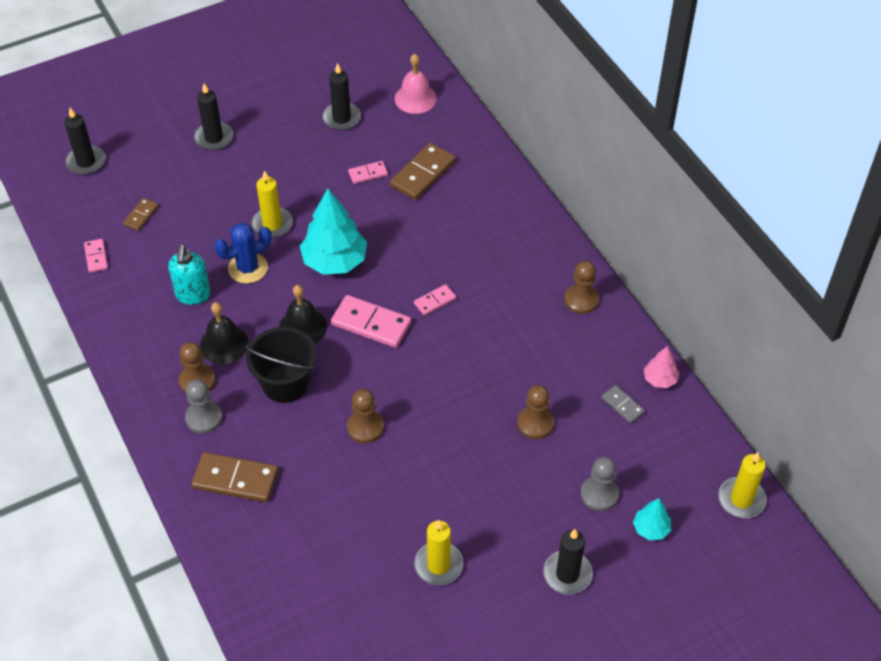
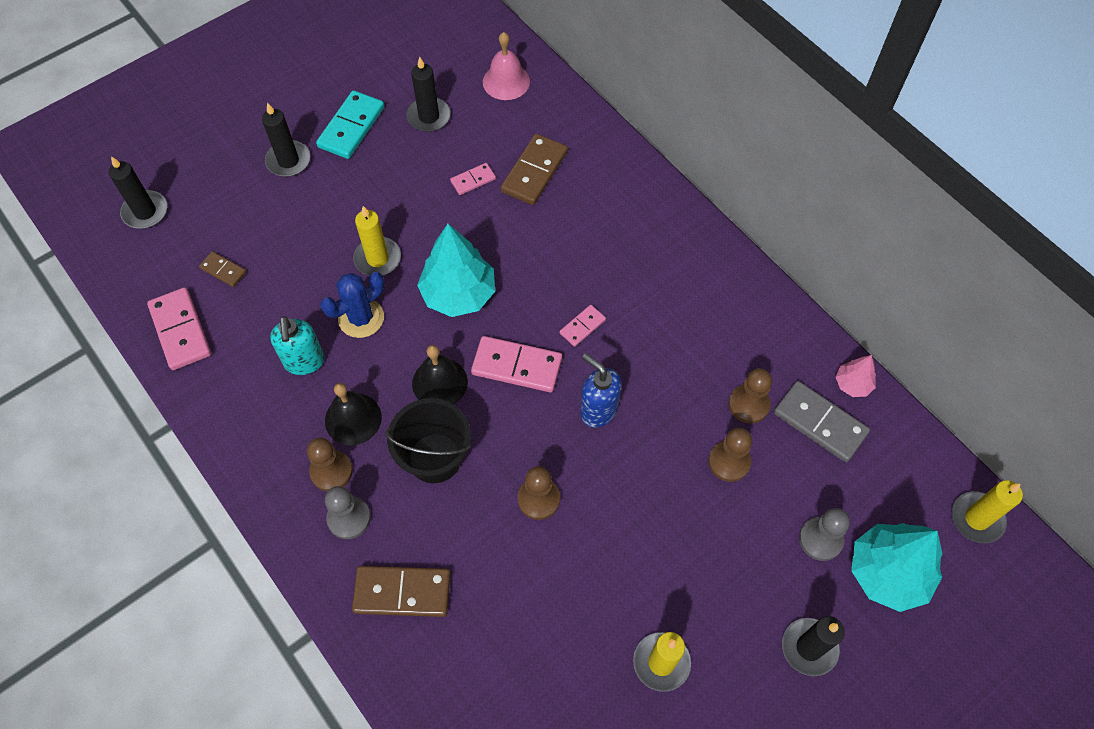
camera: 10 degrees left, 10 degrees up
(96, 257) = (181, 330): pink domino -> pink domino, size x1.84
(141, 216) = (223, 270): brown domino -> brown domino turned 75 degrees counterclockwise
(273, 118) = (351, 127): none -> turquoise domino
(432, 368) = (598, 410): none -> blue soap dispenser
(581, 300) = (744, 300): brown pawn -> brown pawn (748, 404)
(622, 405) = (819, 423): grey domino -> grey domino, size x1.84
(651, 528) = (887, 572): turquoise tree -> turquoise tree, size x2.01

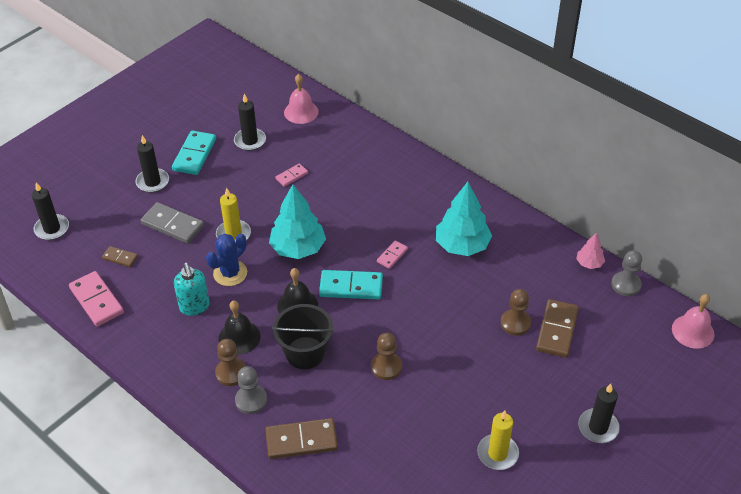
camera: 10 degrees left, 15 degrees down
(517, 366) = (351, 287): pink domino -> turquoise domino
(534, 172) = (335, 165): brown domino -> brown domino (557, 330)
(598, 410) = (416, 305): blue soap dispenser -> none
(748, 404) = (520, 286): brown pawn -> none
(819, 423) = (572, 290): grey domino -> grey domino (172, 225)
(820, 539) = (590, 360): grey pawn -> grey pawn (626, 285)
(887, 572) = (640, 373): turquoise tree -> turquoise tree (462, 245)
(977, 518) = (693, 331): yellow candle -> pink bell

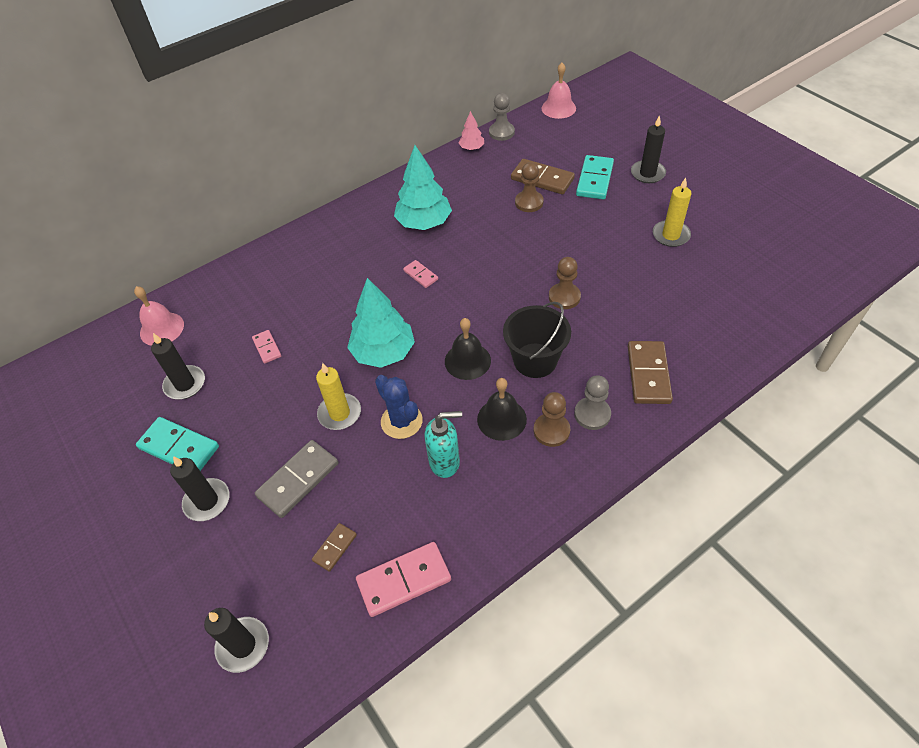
camera: 75 degrees left, 5 degrees up
(351, 287) = (454, 312): turquoise domino -> turquoise domino (595, 180)

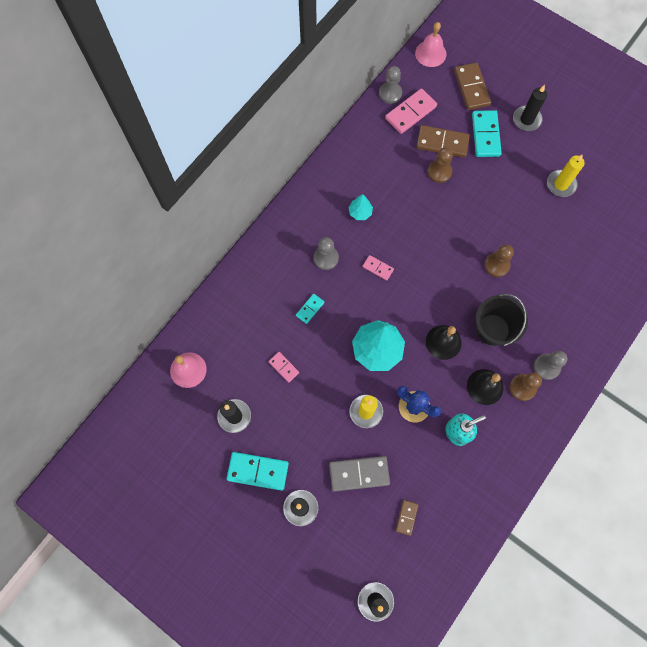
camera: 20 degrees left, 20 degrees up
(298, 480) = (359, 474): grey domino -> grey domino turned 60 degrees clockwise
(325, 298) = (310, 309): none -> turquoise domino
(366, 256) = (326, 258): none -> grey pawn
(404, 580) = (461, 527): pink domino -> pink domino (410, 112)
(424, 223) = (360, 212): turquoise tree -> turquoise tree, size x0.50
(471, 148) = (370, 117): pink tree -> none
(648, 374) = (576, 322): brown domino -> brown domino (471, 88)

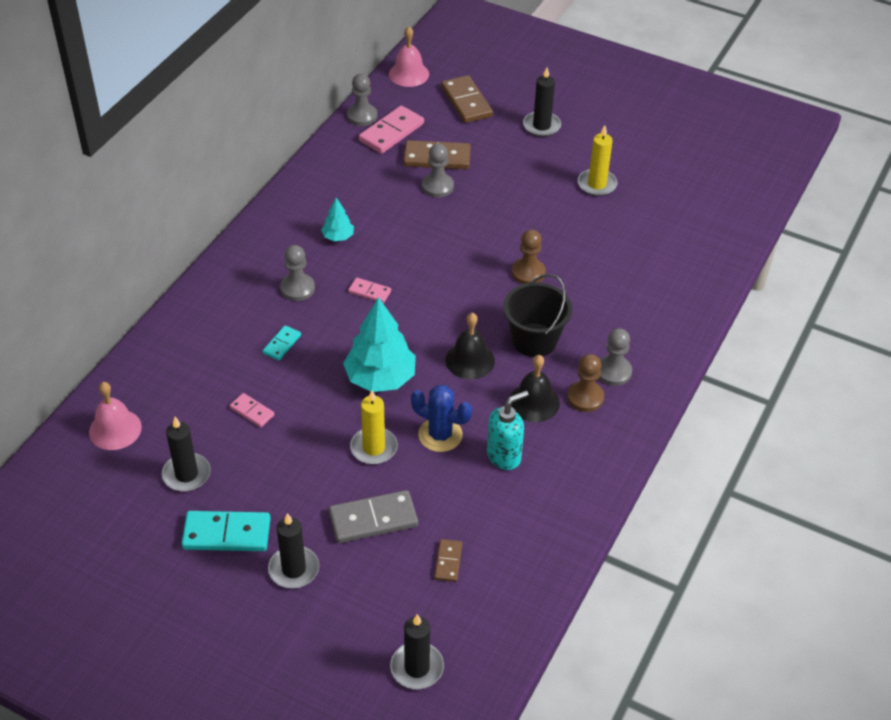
camera: 10 degrees left, 25 degrees down
(439, 172) = (437, 186): brown pawn -> grey pawn
(485, 135) = (492, 145): turquoise domino -> none

